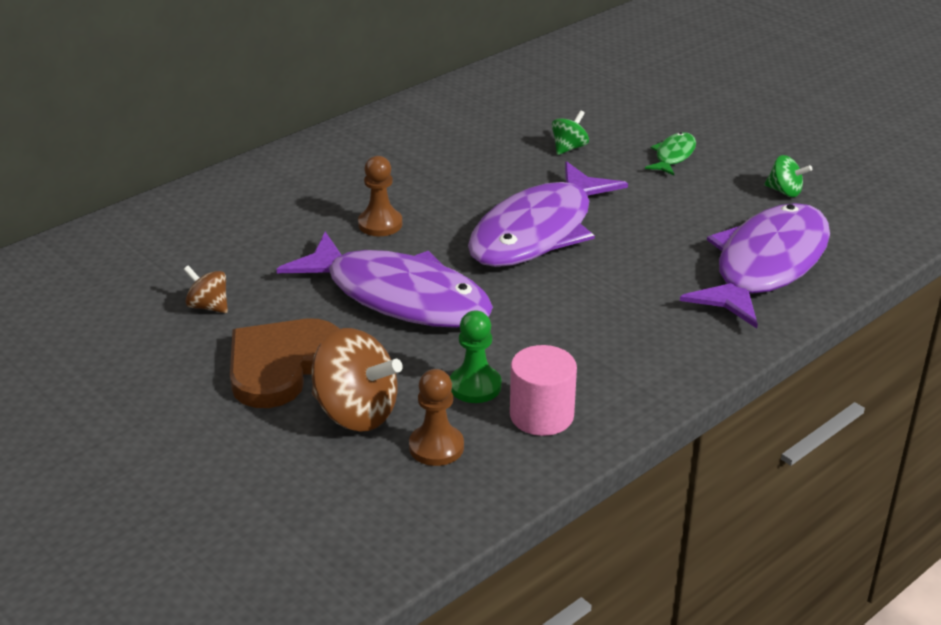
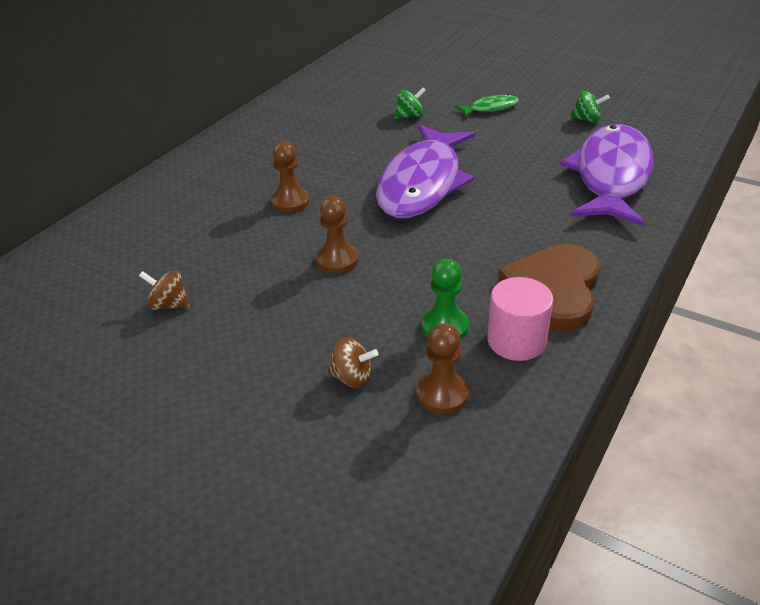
camera: 15 degrees left, 5 degrees up
(281, 365) = (261, 346): brown heart -> brown heart (554, 289)
(356, 413) = (352, 377): brown spinning top -> brown spinning top, size x0.53
(399, 297) = (337, 260): purple fish -> brown pawn
(569, 148) = (409, 116): green spinning top -> green spinning top turned 45 degrees clockwise
(673, 156) = (490, 108): green fish -> green fish turned 60 degrees clockwise

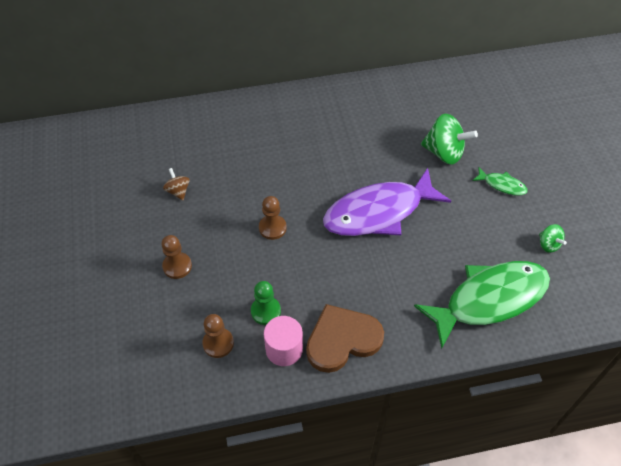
camera: 45 degrees right, 15 degrees up
(290, 202) = (299, 169): brown pawn -> brown pawn (177, 266)
(352, 377) = (197, 300): brown spinning top -> none
(409, 116) = (444, 153): green spinning top -> green spinning top, size x1.90
(611, 176) = (489, 299): purple fish -> green fish

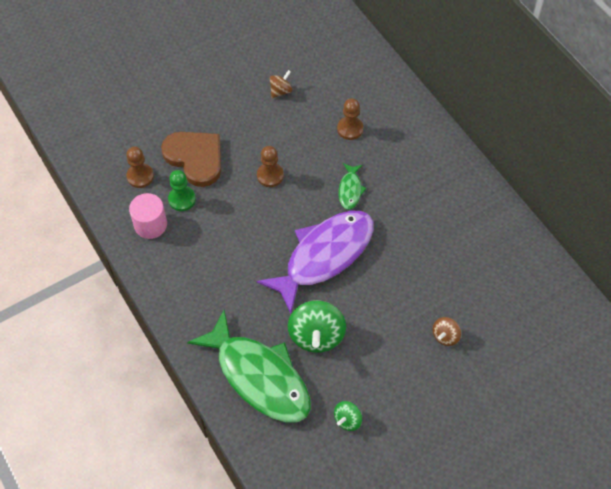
camera: 70 degrees right, 5 degrees up
(177, 266) = (202, 121): brown pawn -> brown pawn (350, 129)
(342, 340) = (174, 265): brown heart -> brown heart (195, 158)
(379, 212) = (324, 256): purple fish -> purple fish turned 90 degrees clockwise
(444, 153) = (429, 296): green spinning top -> green spinning top (316, 336)
(485, 154) = (445, 336): none -> brown spinning top
(502, 185) = (409, 360): green fish -> green fish (350, 190)

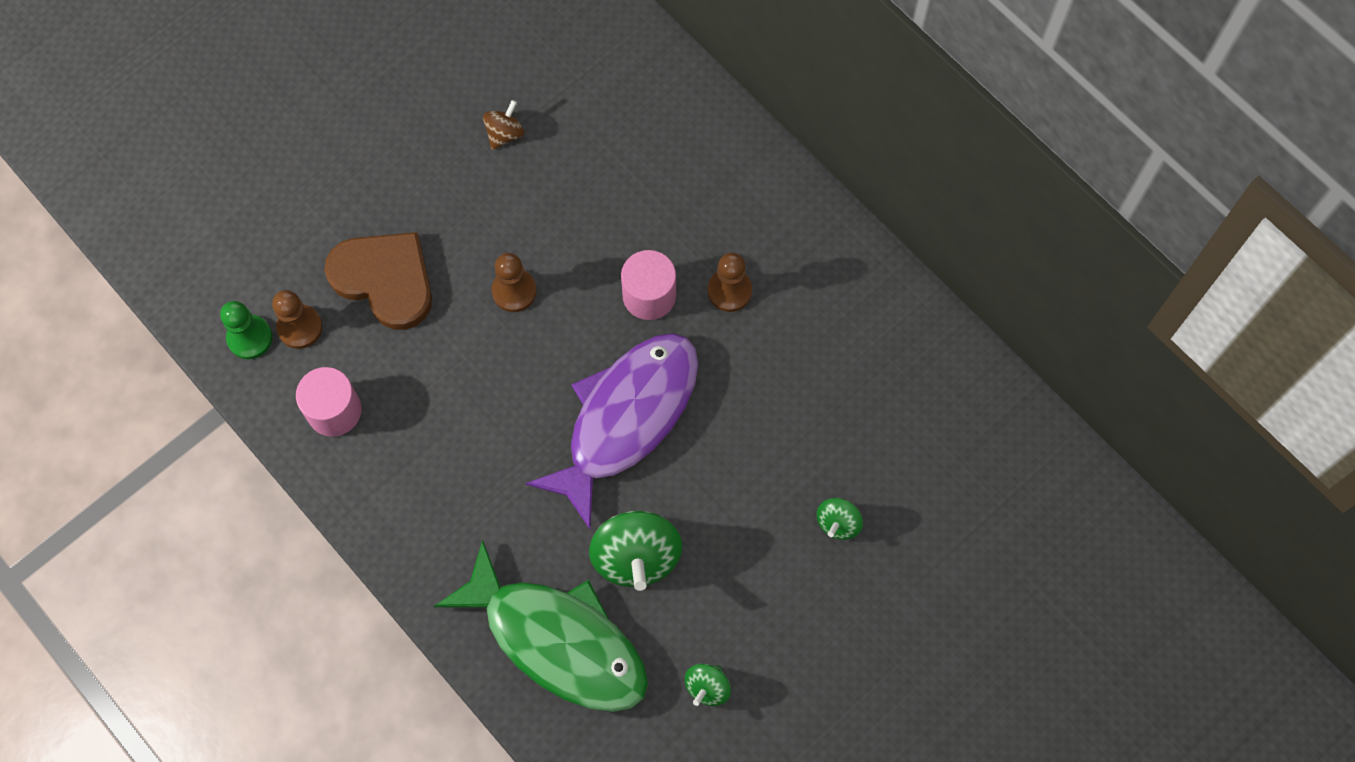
camera: 10 degrees left, 10 degrees up
(182, 199) = (377, 357): green pawn -> green pawn (250, 338)
(350, 129) = (631, 185): brown pawn -> brown pawn (729, 291)
(350, 190) = (649, 295): green fish -> pink cylinder
(445, 336) = (838, 523): brown spinning top -> green spinning top

